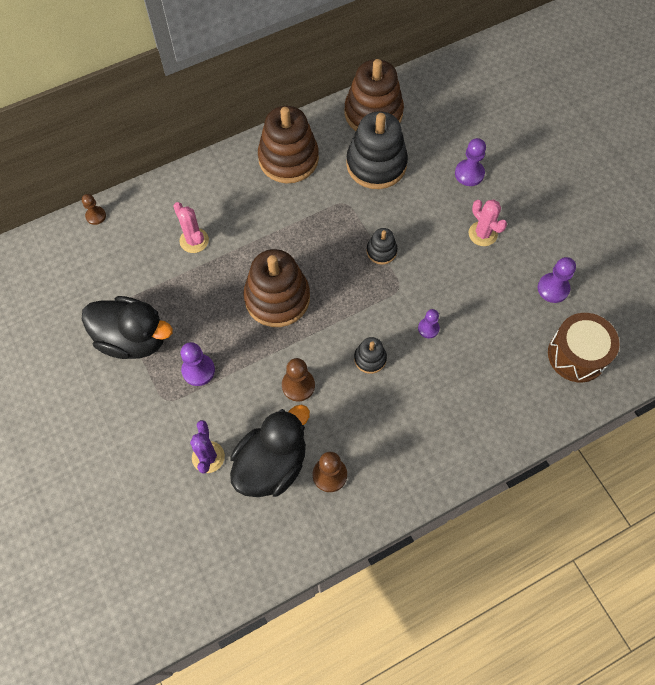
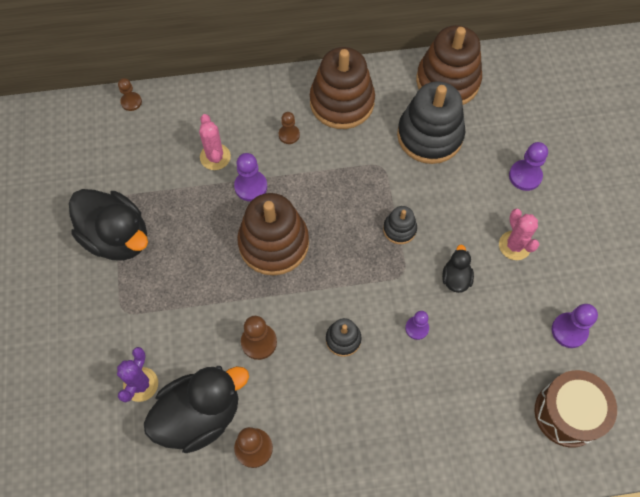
camera: 20 degrees right, 0 degrees up
(198, 370) = (166, 291): purple pawn -> purple pawn (251, 186)
(253, 201) = (289, 135): none -> brown pawn
(444, 276) = (455, 278): none -> black duck

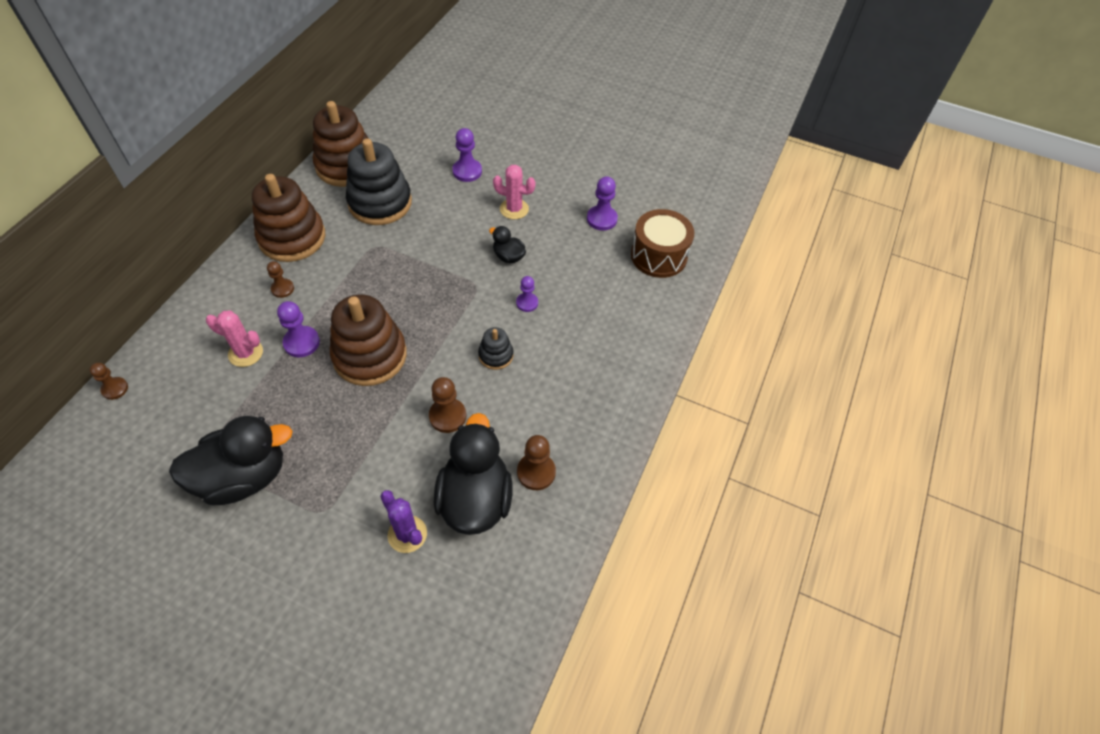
camera: 60 degrees left, 10 degrees down
(399, 229) = (438, 266): black stacking toy -> none

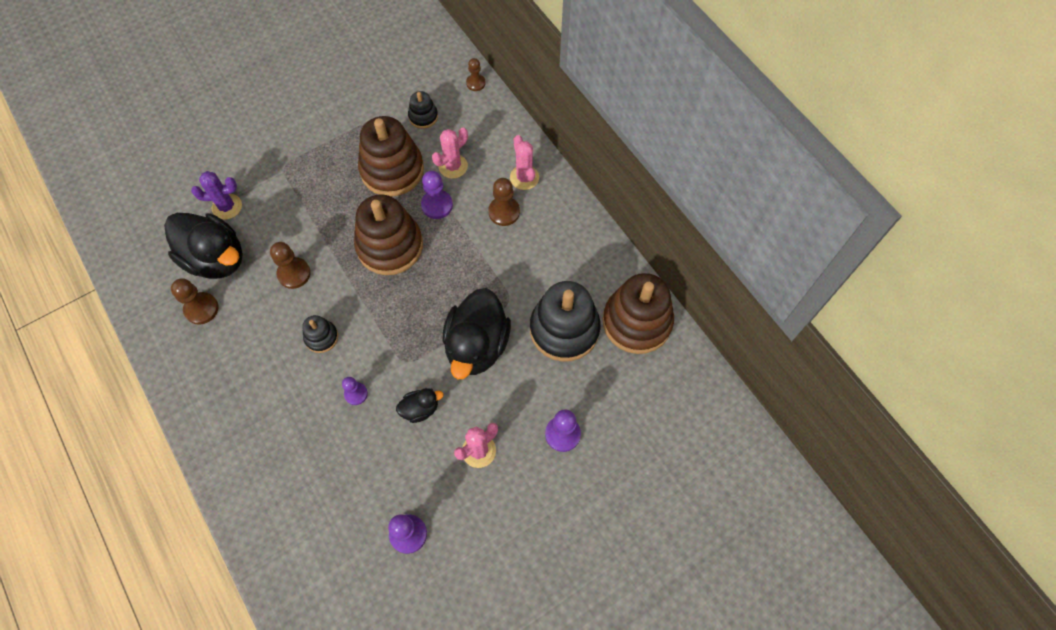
camera: 125 degrees right, 10 degrees up
(186, 413) = (423, 116): none -> black stacking toy
(233, 291) = (524, 177): none -> pink cactus
(243, 477) = (345, 132): black duck -> black duck (477, 345)
(282, 289) = (504, 212): brown pawn -> brown pawn, size x1.51
(292, 237) = (561, 240): brown stacking toy -> brown stacking toy (392, 170)
(659, 256) = (322, 560): brown drum -> none

